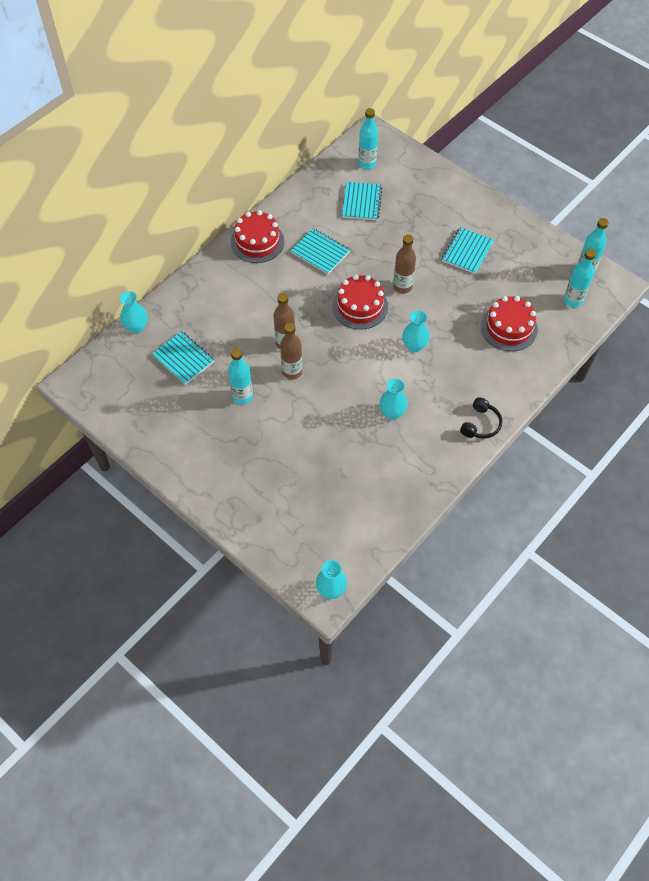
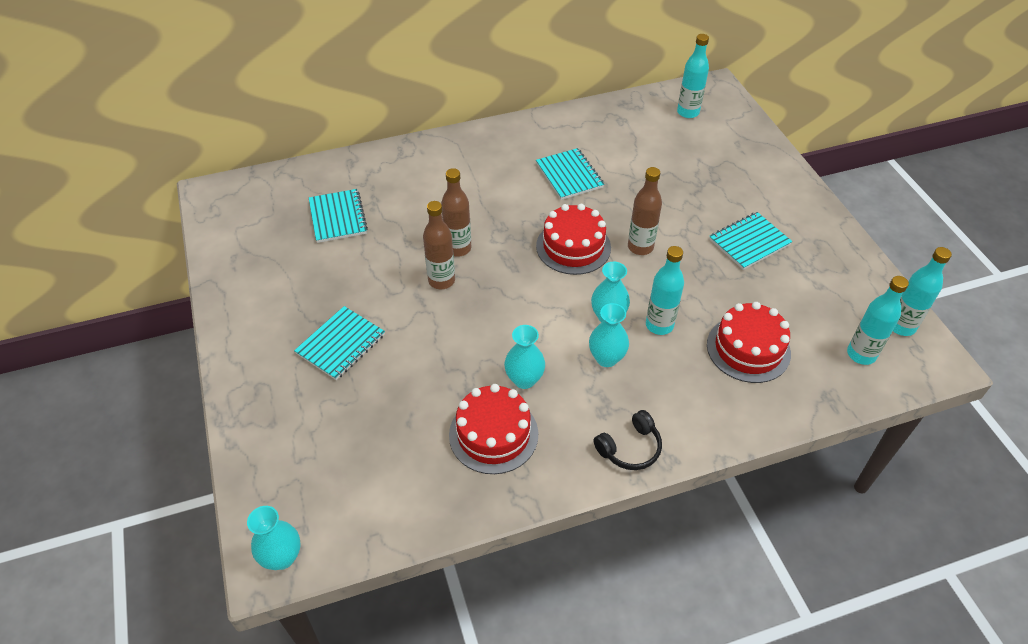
camera: 30 degrees right, 10 degrees down
(136, 327) = (318, 169): turquoise vase -> turquoise vase (606, 358)
(242, 396) = (366, 281): turquoise bottle -> turquoise bottle (659, 325)
(257, 242) = (508, 140): red cake -> red cake (493, 434)
(361, 202) = (654, 146): turquoise notebook -> turquoise notebook (340, 344)

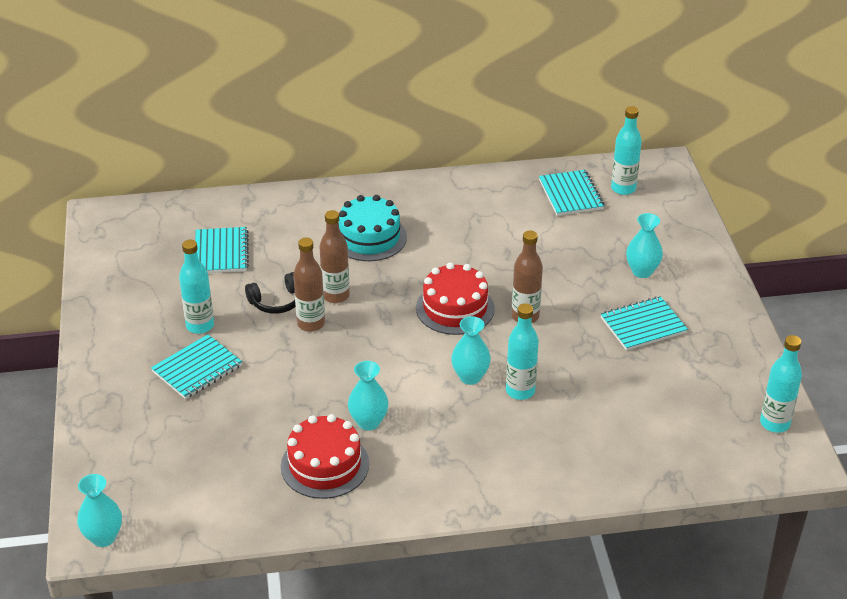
camera: 10 degrees right, 10 degrees down
(474, 185) = (369, 237): none -> turquoise cake
(569, 175) = (472, 239): turquoise notebook -> turquoise notebook (570, 195)
(606, 358) = (456, 414): turquoise vase -> turquoise vase (642, 271)
(630, 448) = (454, 494): black headphones -> black headphones (276, 302)
(748, 349) = (604, 424): red cake -> none
(861, 354) = (721, 443): turquoise bottle -> turquoise bottle (200, 326)

